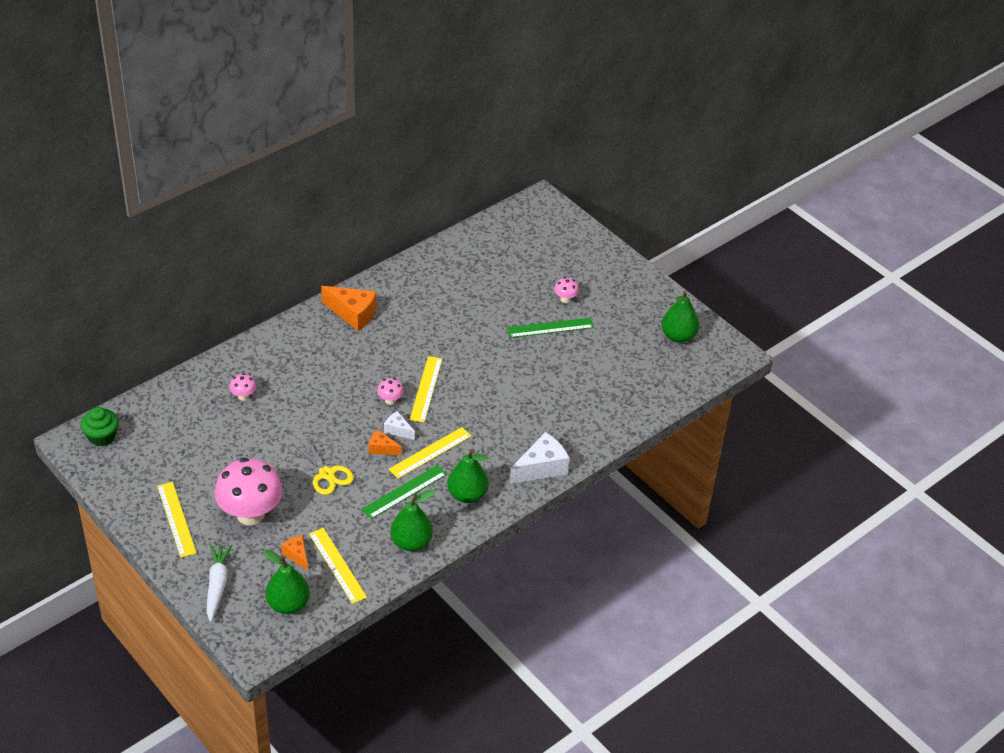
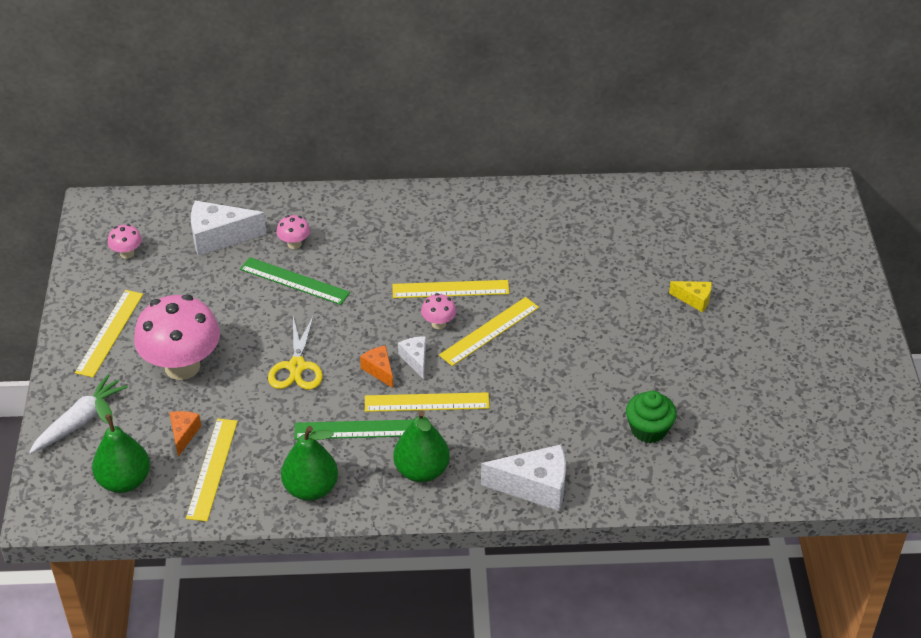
camera: 40 degrees right, 0 degrees up
(102, 436) = (125, 216): green cupcake -> green cupcake (648, 429)
(186, 418) = (219, 237): none -> white cheese
(353, 314) = (488, 214): orange cheese -> none
(376, 375) = (450, 289): none -> yellow ruler
(529, 307) = (694, 300): none -> yellow cheese
(550, 328) = (698, 334): green ruler -> green ruler (294, 281)
(565, 299) = (747, 311): pink mushroom -> pink mushroom (127, 253)
(678, 336) = (852, 422): green pear -> none

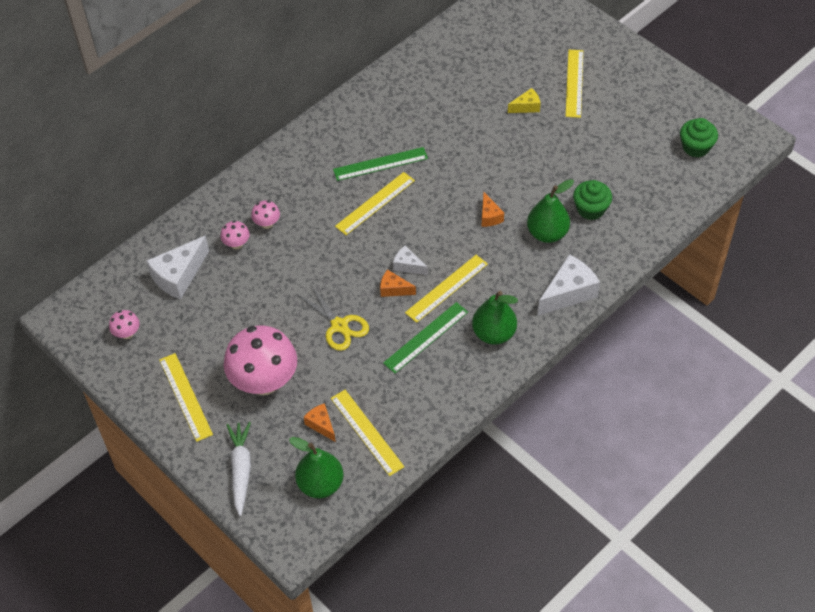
camera: 40 degrees left, 10 degrees up
(294, 281) = (268, 270): green ruler -> green ruler (380, 164)
(311, 489) = (442, 396): green pear -> green pear (547, 233)
(438, 324) = (394, 232): pink mushroom -> pink mushroom (267, 224)
(489, 331) = (431, 214): yellow ruler -> yellow ruler (574, 83)
(541, 369) = (489, 216): none -> orange cheese
(830, 447) = (696, 147): none -> green cupcake

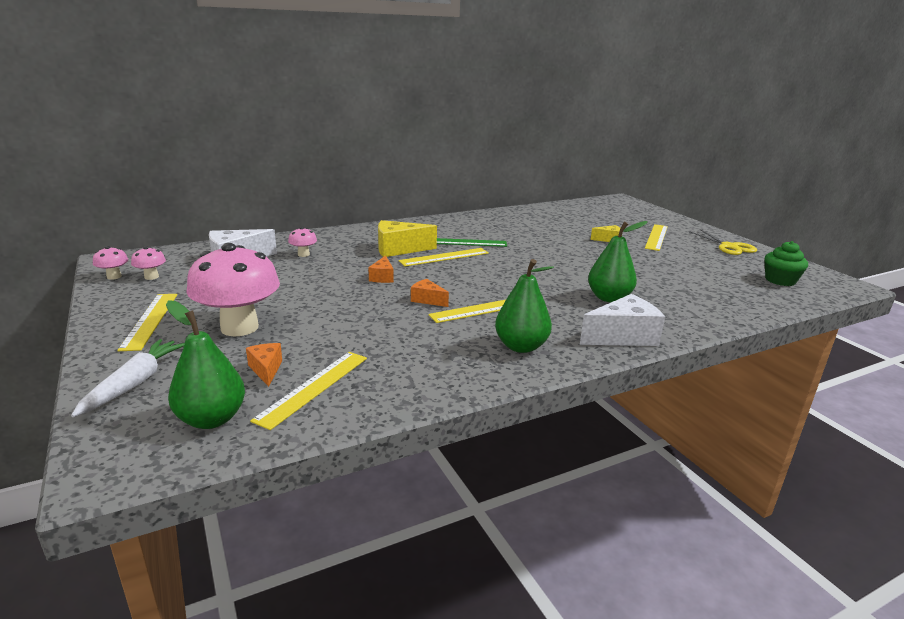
camera: 15 degrees right, 30 degrees down
(267, 224) = (340, 250): pink mushroom -> pink mushroom (114, 277)
(323, 202) = (399, 249): none -> yellow cheese
(339, 326) = (353, 309): yellow scissors -> yellow scissors (729, 247)
(366, 432) = (313, 387): yellow ruler -> yellow ruler turned 45 degrees clockwise
(408, 266) = (451, 290): white cheese -> none
(426, 337) = (440, 334): green ruler -> none
(489, 216) = (551, 280): orange cheese -> orange cheese (382, 277)
(590, 209) = (660, 293): green cupcake -> none

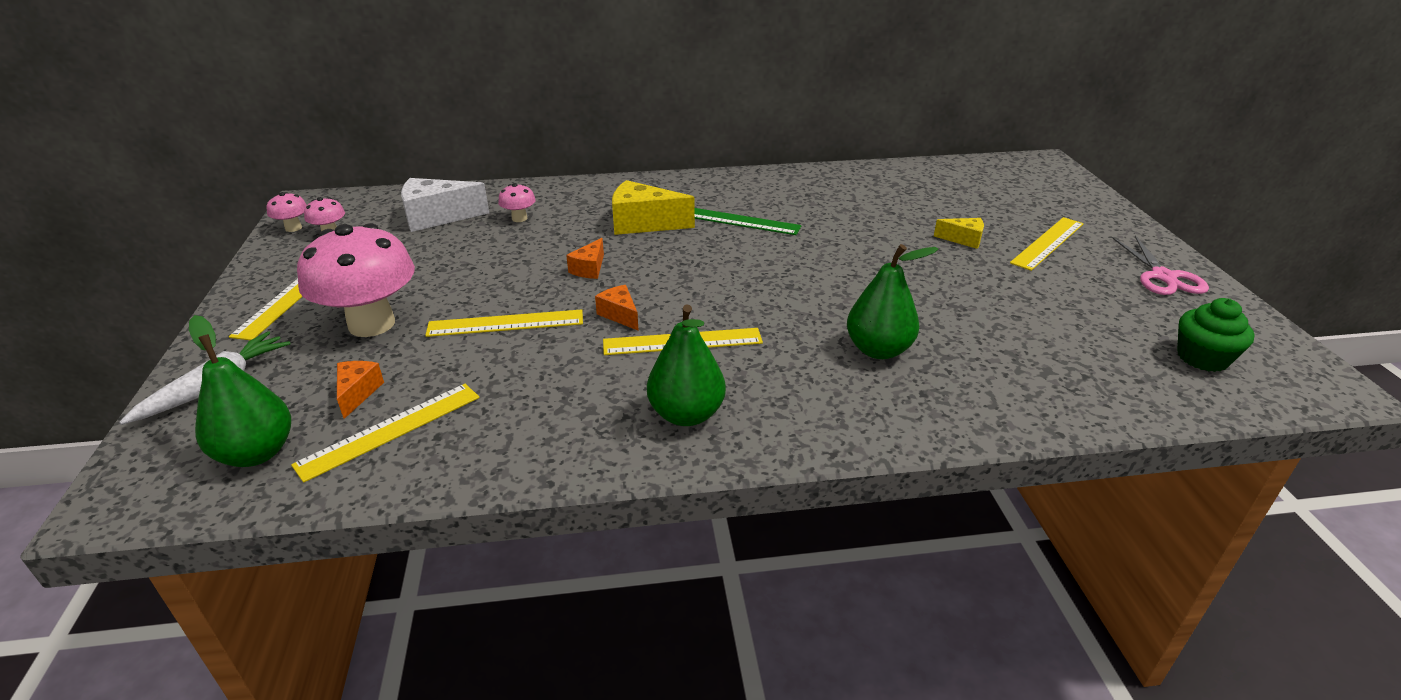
camera: 20 degrees right, 10 degrees up
(444, 257) = (694, 244): yellow ruler -> yellow ruler (505, 323)
(623, 336) = (845, 423): white cheese -> none
(729, 247) = (1163, 277): yellow scissors -> pink scissors

